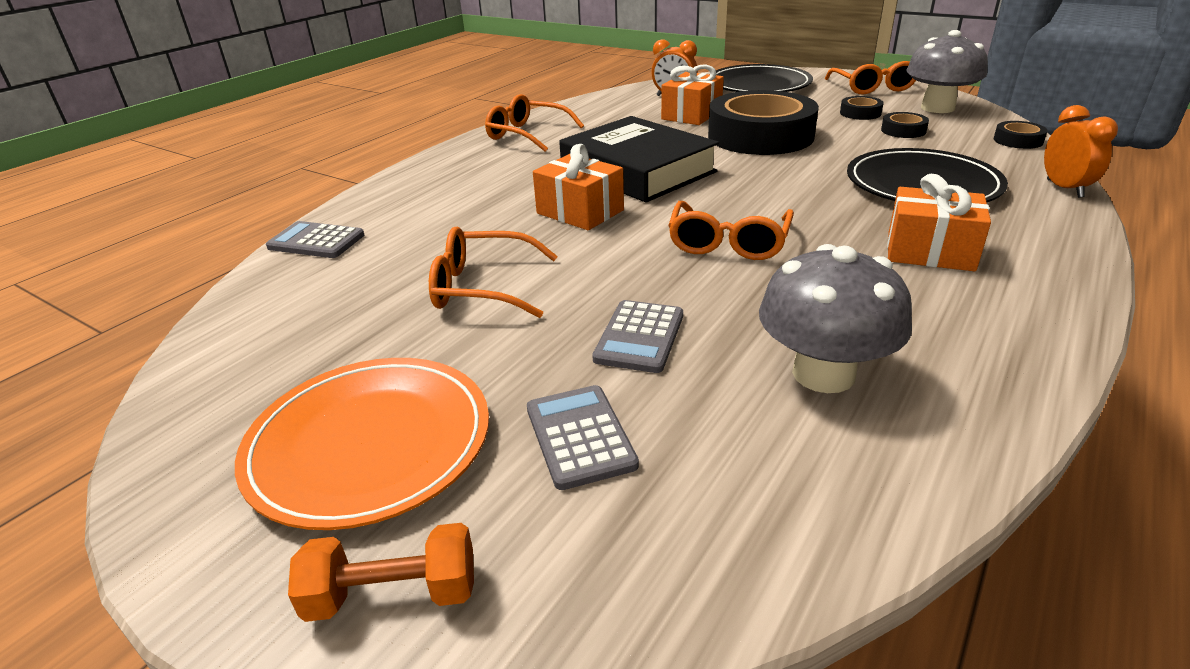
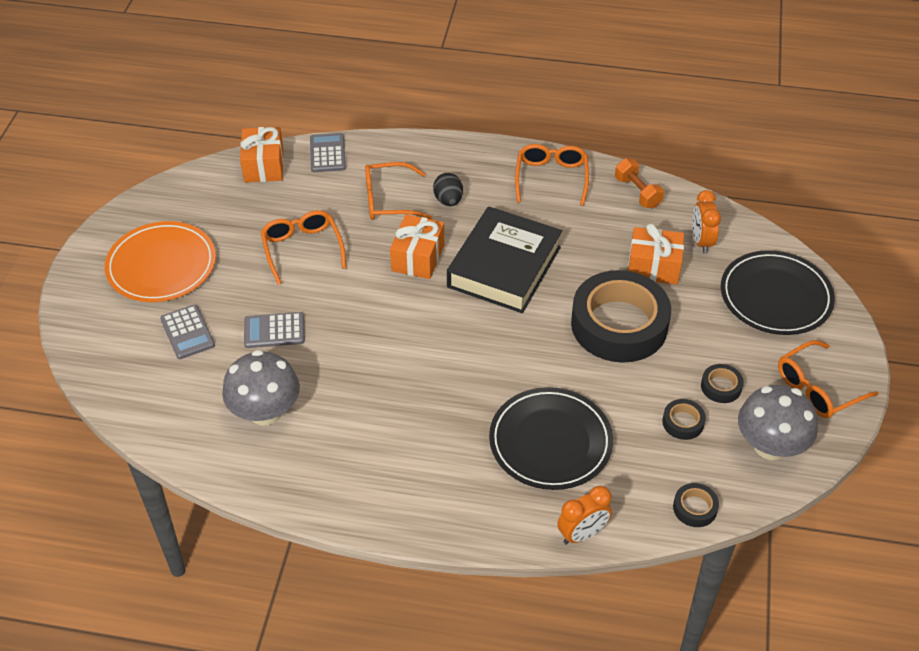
camera: 65 degrees right, 15 degrees up
(393, 594) = (89, 309): orange dumbbell -> orange dumbbell (637, 192)
(501, 183) = (448, 200): none -> black egg
(580, 437) = (187, 332): grey calculator -> grey calculator turned 105 degrees clockwise
(728, 243) = (401, 345): orange glasses -> orange glasses (388, 200)
(930, 251) = (429, 451): orange gift -> orange gift (264, 166)

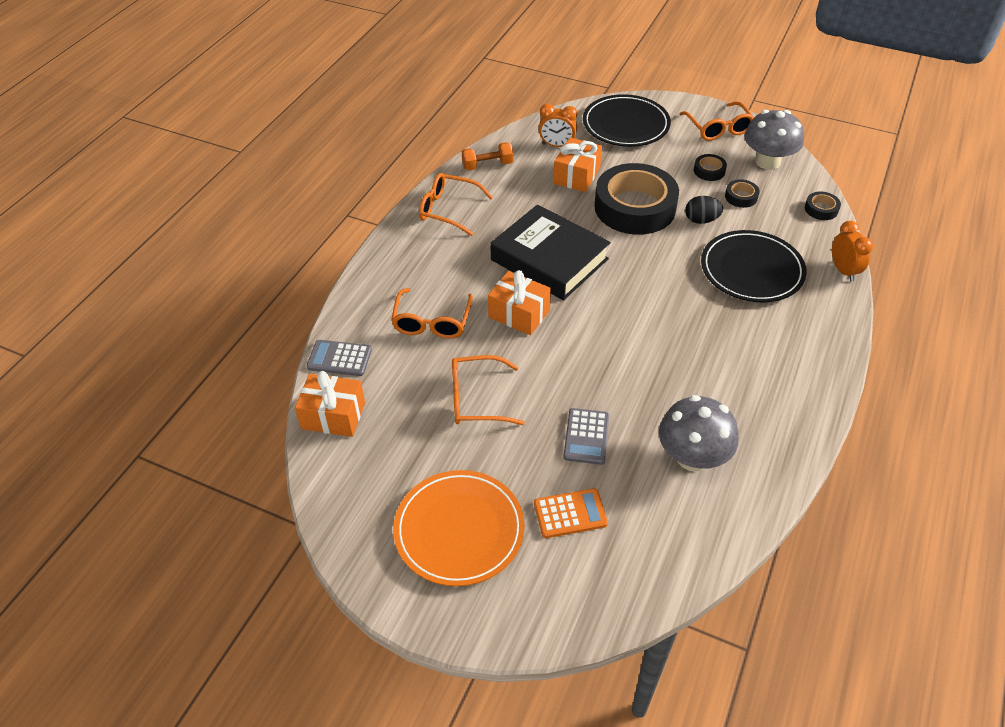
camera: 75 degrees left, 0 degrees up
(187, 332) = (570, 514): grey calculator -> orange calculator
(448, 200) = (450, 280): black egg -> black egg (701, 220)

